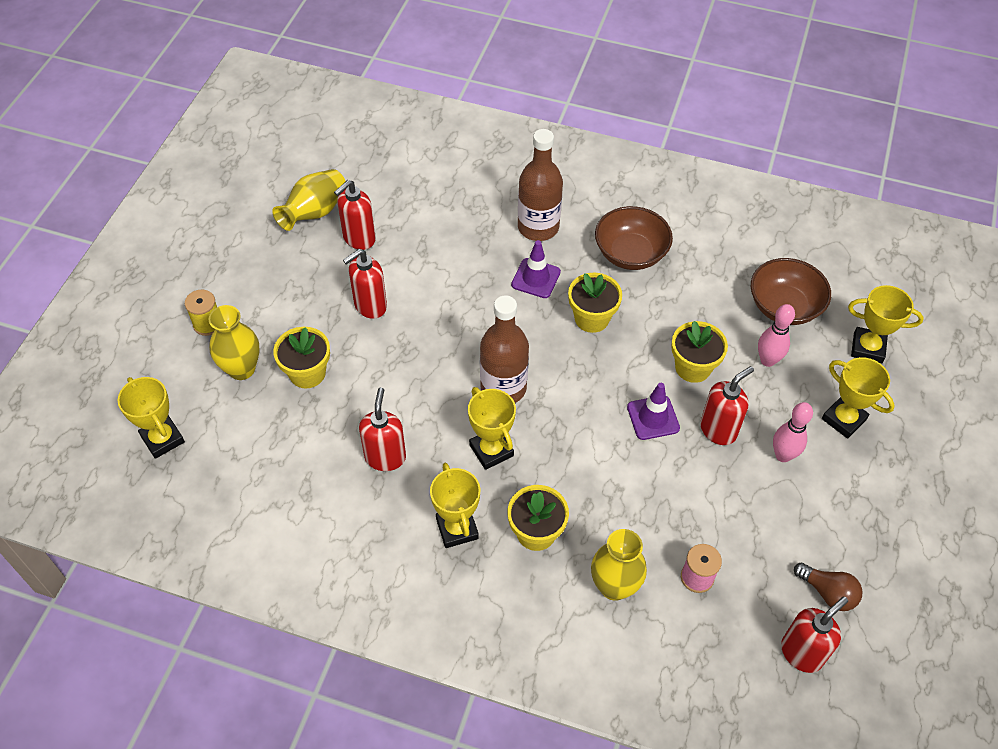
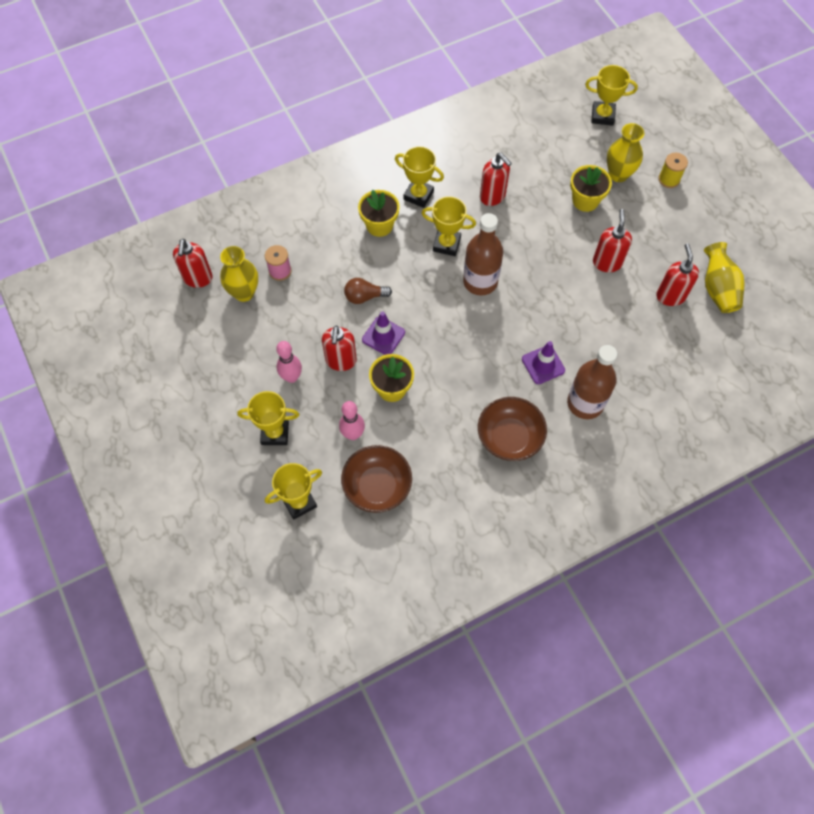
camera: 135 degrees right, 10 degrees up
(591, 318) = (481, 368): yellow flower pot -> none
(614, 586) = (316, 233): yellow vase -> yellow vase (244, 293)
(827, 592) = (207, 319): brown light bulb -> brown light bulb (364, 296)

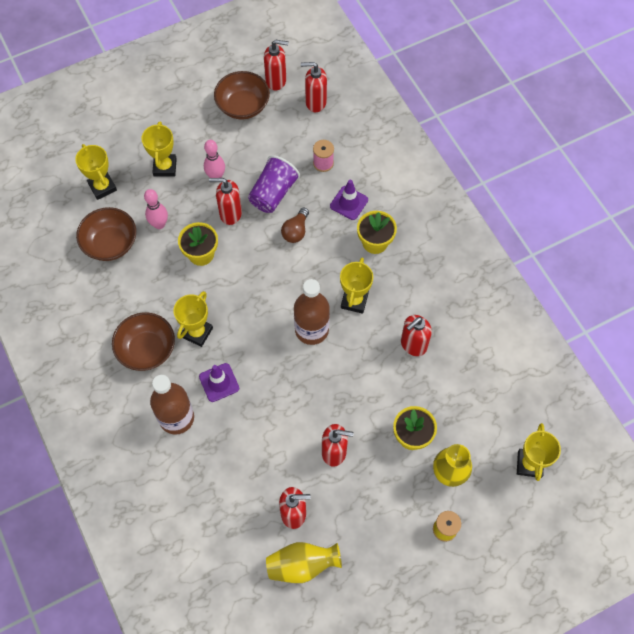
camera: 90 degrees right, 0 degrees up
(162, 318) = (276, 81): none -> red soap dispenser
(195, 352) = (243, 106): none -> brown bowl
(244, 293) = (300, 137): yellow vase -> none
(316, 319) = (273, 193): none -> purple cup
(364, 296) = (296, 231): brown light bulb -> brown light bulb turned 150 degrees counterclockwise
(383, 336) = (254, 247): purple traffic cone -> purple traffic cone (349, 203)
(418, 195) = (411, 276): yellow trophy -> yellow trophy (197, 332)

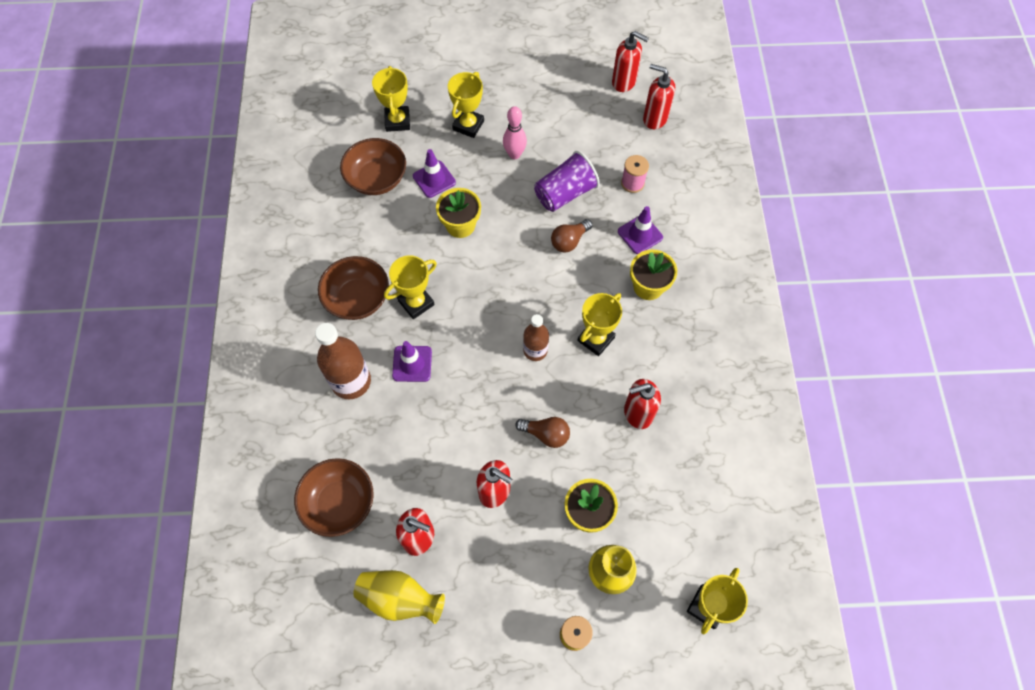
camera: 25 degrees right, 0 degrees up
(159, 224) = (434, 179): pink bowling pin -> purple traffic cone
(230, 213) = (510, 196): red soap dispenser -> none
(243, 106) = (577, 94): brown bowl -> brown bowl (339, 503)
(311, 330) = (535, 350): brown bottle -> brown bottle, size x0.62
(351, 391) = (546, 434): none -> brown light bulb

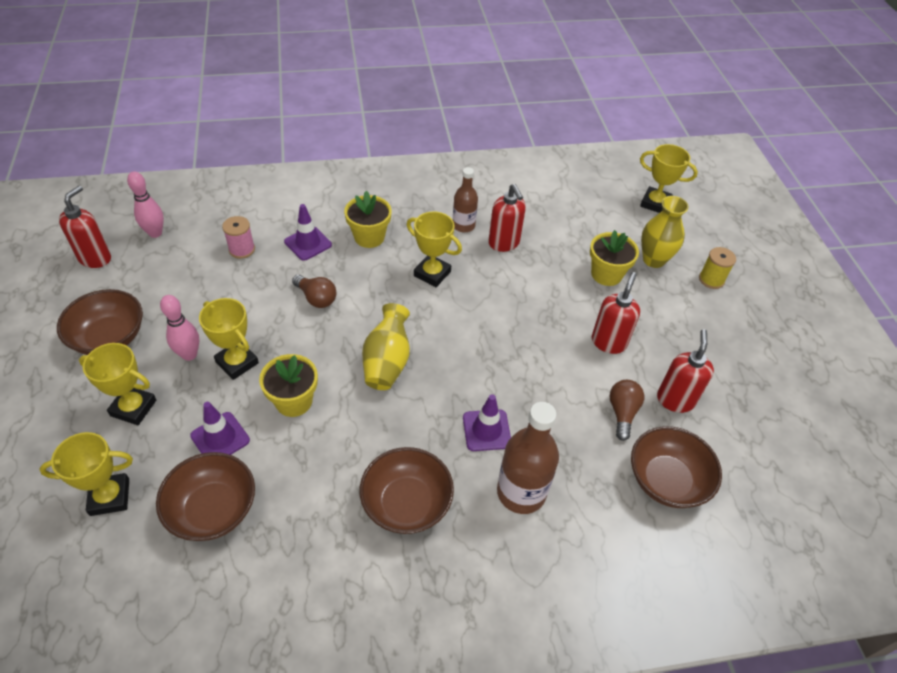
camera: 100 degrees left, 15 degrees down
(400, 599) = (738, 409): yellow vase -> yellow vase (387, 362)
(416, 303) = (406, 436): yellow trophy -> yellow trophy (237, 362)
(535, 350) = (452, 320): brown bottle -> brown bottle (463, 225)
(536, 103) = (109, 338): none -> brown bowl
(546, 434) = (540, 307): brown light bulb -> brown light bulb (622, 413)
(565, 193) = (252, 304): purple cup -> none
(654, 118) = (155, 233): red soap dispenser -> pink bowling pin

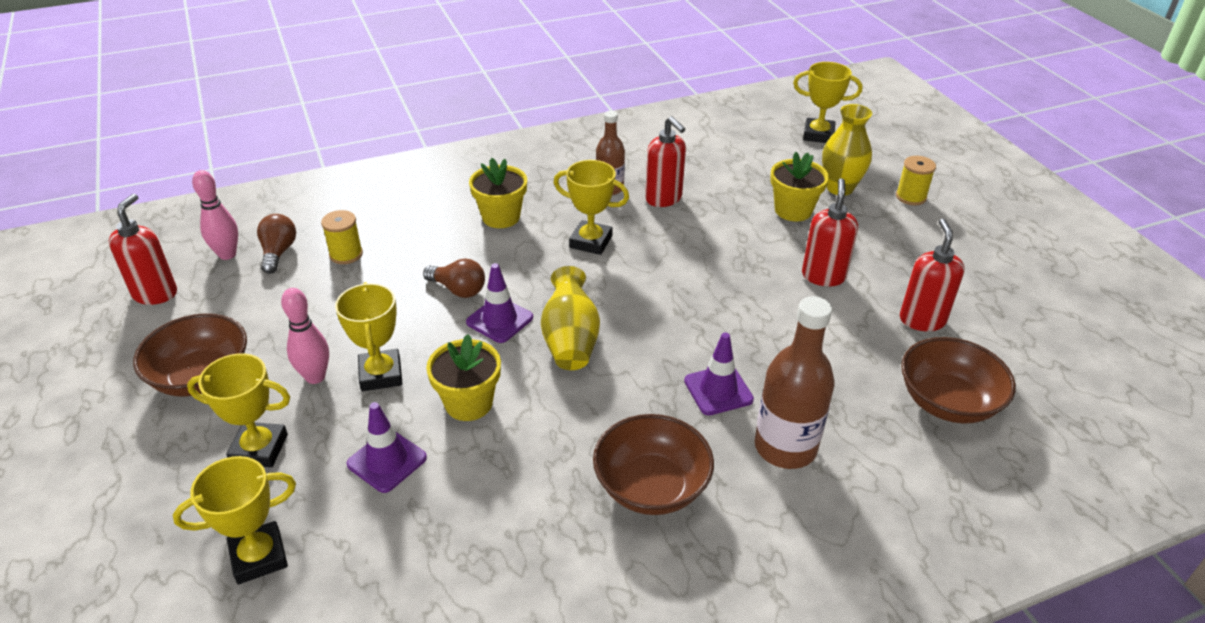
camera: 10 degrees left, 10 degrees down
(213, 509) = (405, 543): brown bowl -> none
(237, 362) = (381, 374): yellow trophy -> yellow trophy turned 45 degrees clockwise
(242, 249) = (346, 254): pink spool -> yellow spool
(308, 243) = (427, 235): purple traffic cone -> purple traffic cone (499, 320)
(622, 413) = (868, 343): brown light bulb -> brown light bulb (278, 252)

